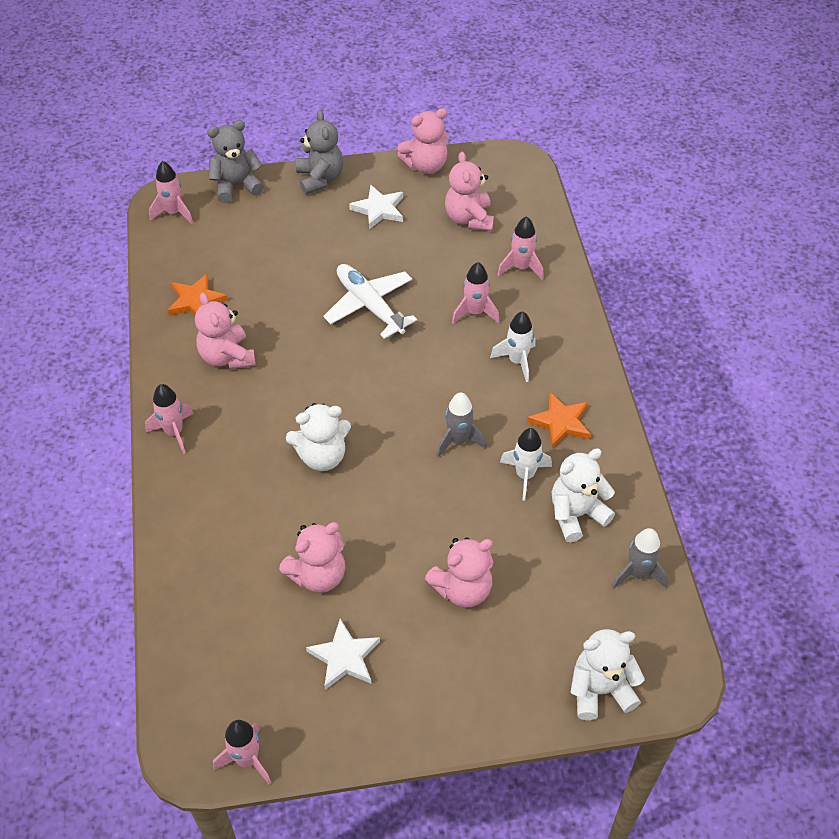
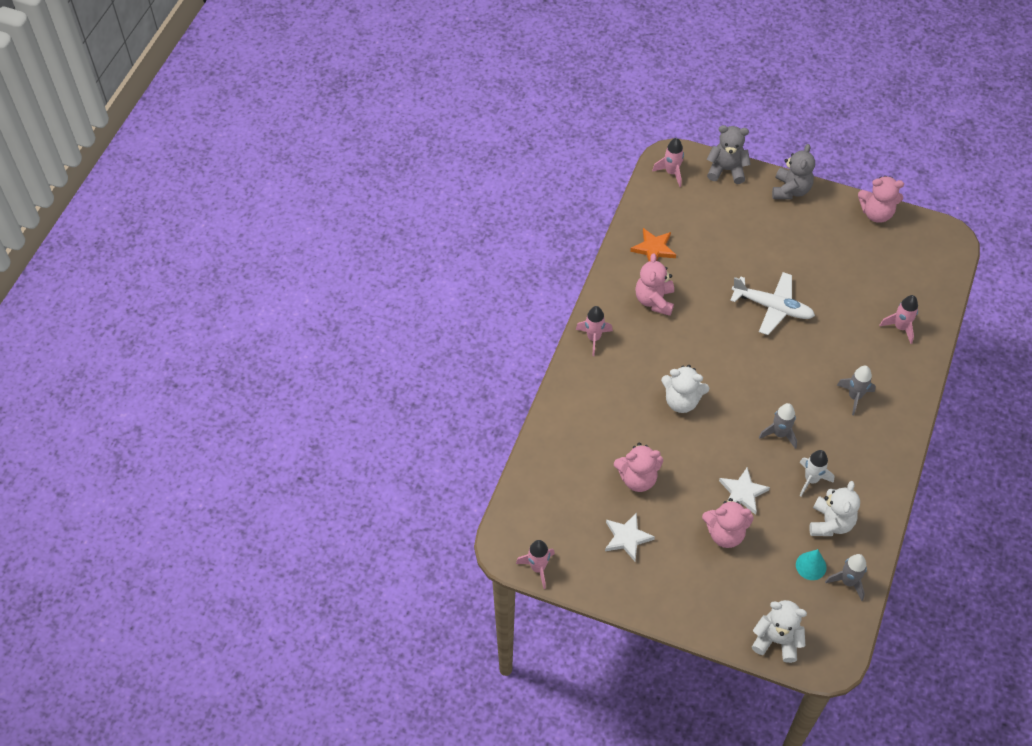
camera: 30 degrees right, 5 degrees up
(369, 306) = (772, 307): white plane -> white plane turned 120 degrees clockwise
(379, 209) = (820, 234): white star -> white star (742, 492)
(469, 219) = (884, 271): pink teddy bear -> none
(475, 313) = (845, 346): pink rocket -> none
(517, 361) = (854, 397): white rocket -> grey rocket
(560, 422) = (859, 455): orange star -> none
(576, 514) = (830, 523): white teddy bear -> white teddy bear turned 105 degrees clockwise
(585, 576) = (811, 566): none -> turquoise cone

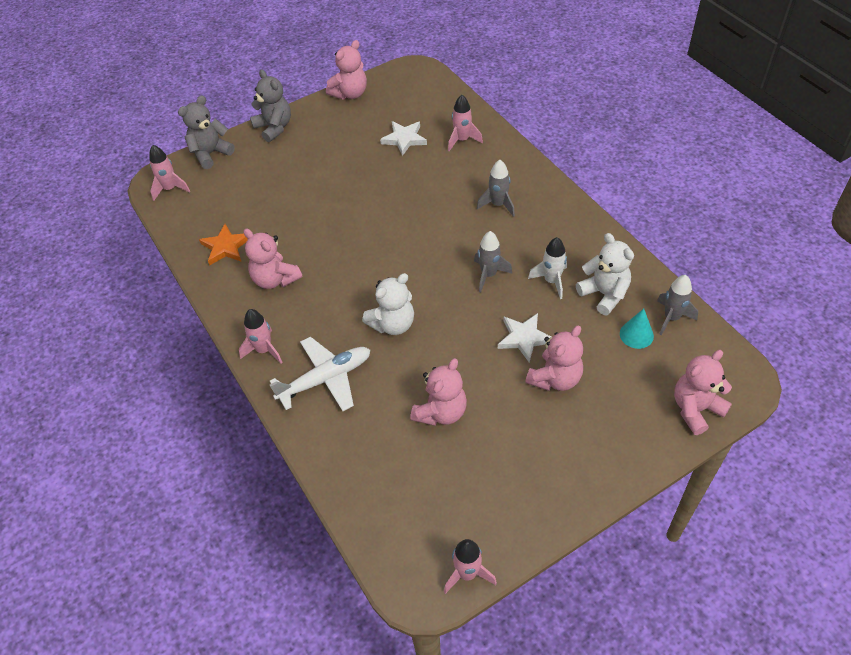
camera: 50 degrees left, 5 degrees down
(627, 538) = (497, 464): white star -> white star (404, 139)
(772, 307) = (365, 204): white plane -> white plane (325, 379)
(777, 640) = (695, 409): white teddy bear -> pink teddy bear

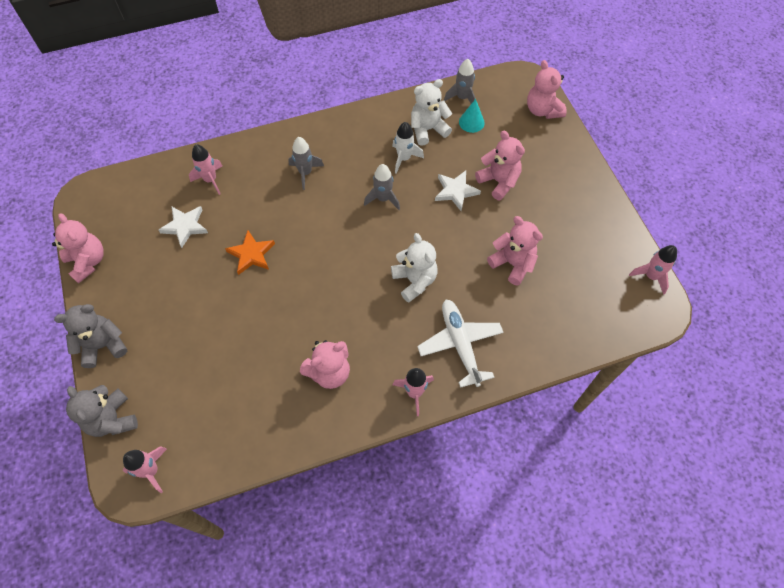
camera: 80 degrees left, 10 degrees up
(226, 247) = (268, 416): orange star -> orange star (251, 254)

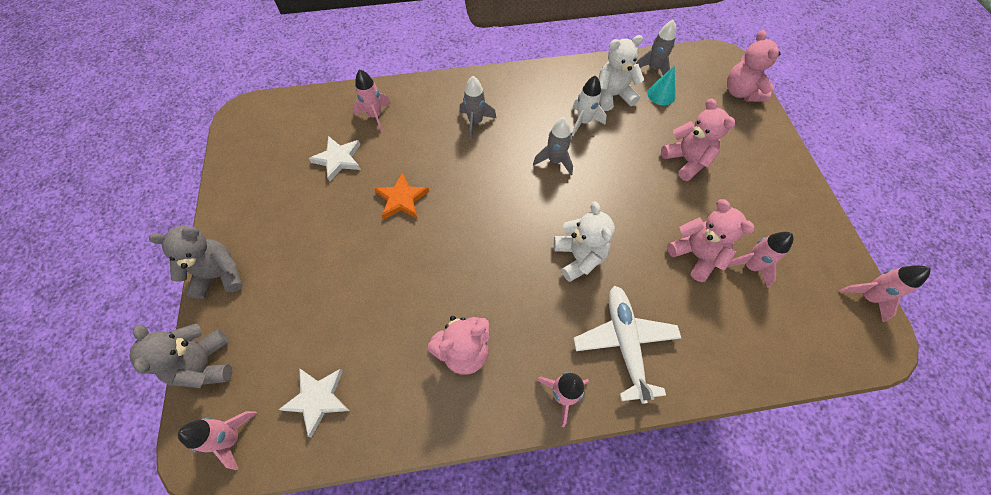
camera: 10 degrees right, 0 degrees up
(88, 262) = (229, 181): pink teddy bear -> none
(455, 191) = (636, 164): white star -> white star (317, 399)
(557, 266) = (750, 266): none -> pink rocket

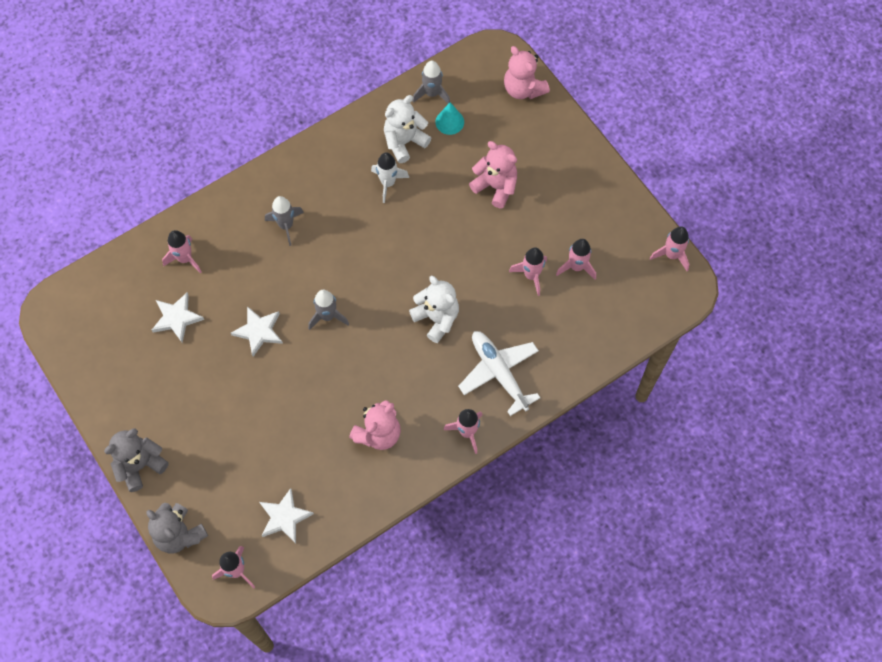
camera: 25 degrees left, 5 degrees up
(402, 199) = (259, 331): orange star -> white star
(555, 161) = (378, 235): grey rocket -> grey rocket (327, 316)
(696, 255) = (531, 275): pink teddy bear -> pink rocket

